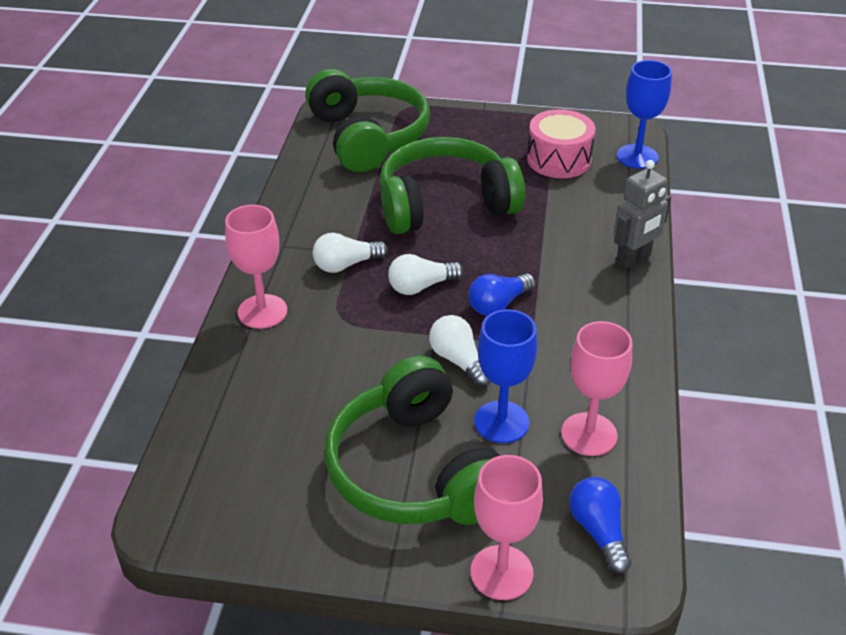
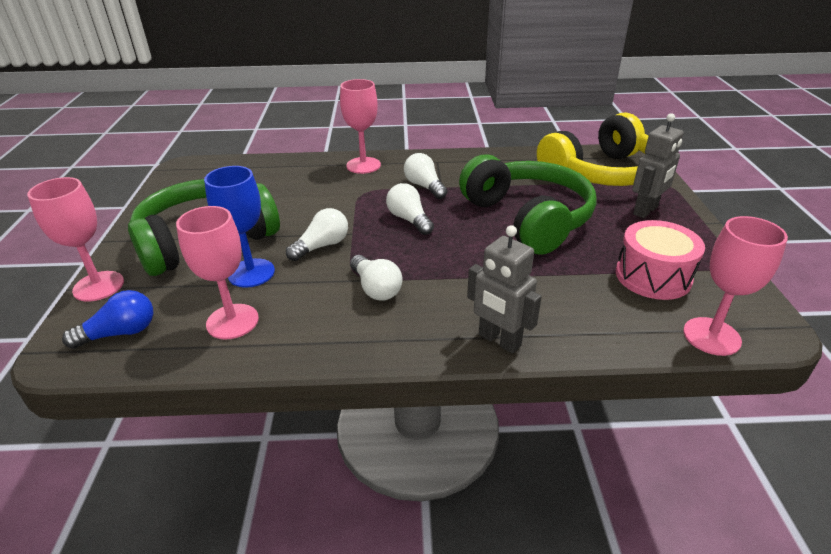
camera: 80 degrees right, 5 degrees down
(368, 136) = (601, 173): green headphones -> yellow headphones
(453, 132) = (645, 211): none -> grey robot
(498, 304) = (397, 259): blue light bulb -> none
(548, 324) = (376, 288): none -> white light bulb
(637, 156) = (711, 336): blue goblet -> pink goblet

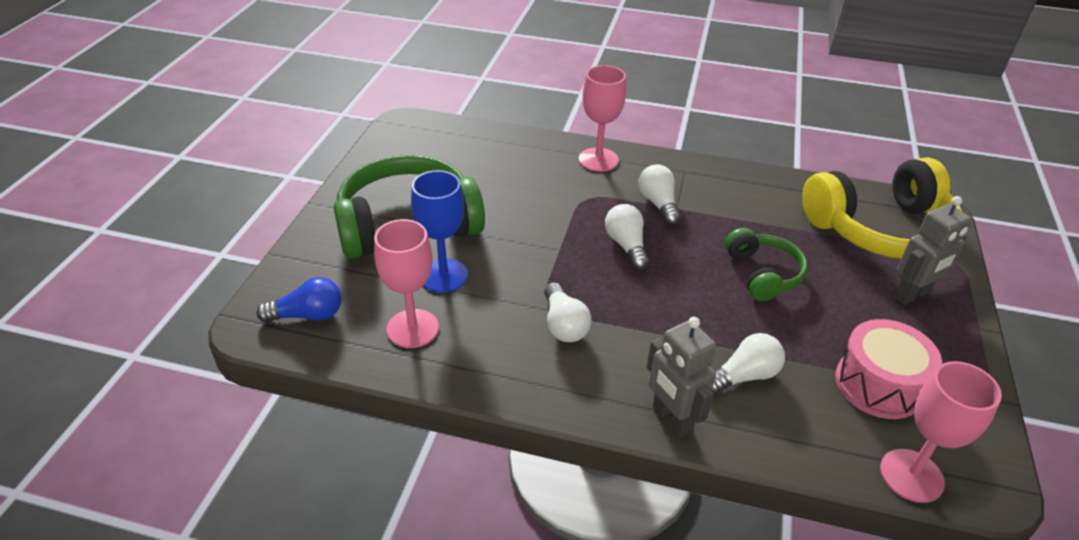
camera: 15 degrees right, 5 degrees up
(98, 286) = (297, 257): pink goblet -> none
(322, 246) = (523, 259): white light bulb -> white light bulb (744, 376)
(528, 218) = (763, 274): green headphones -> green headphones, size x0.54

